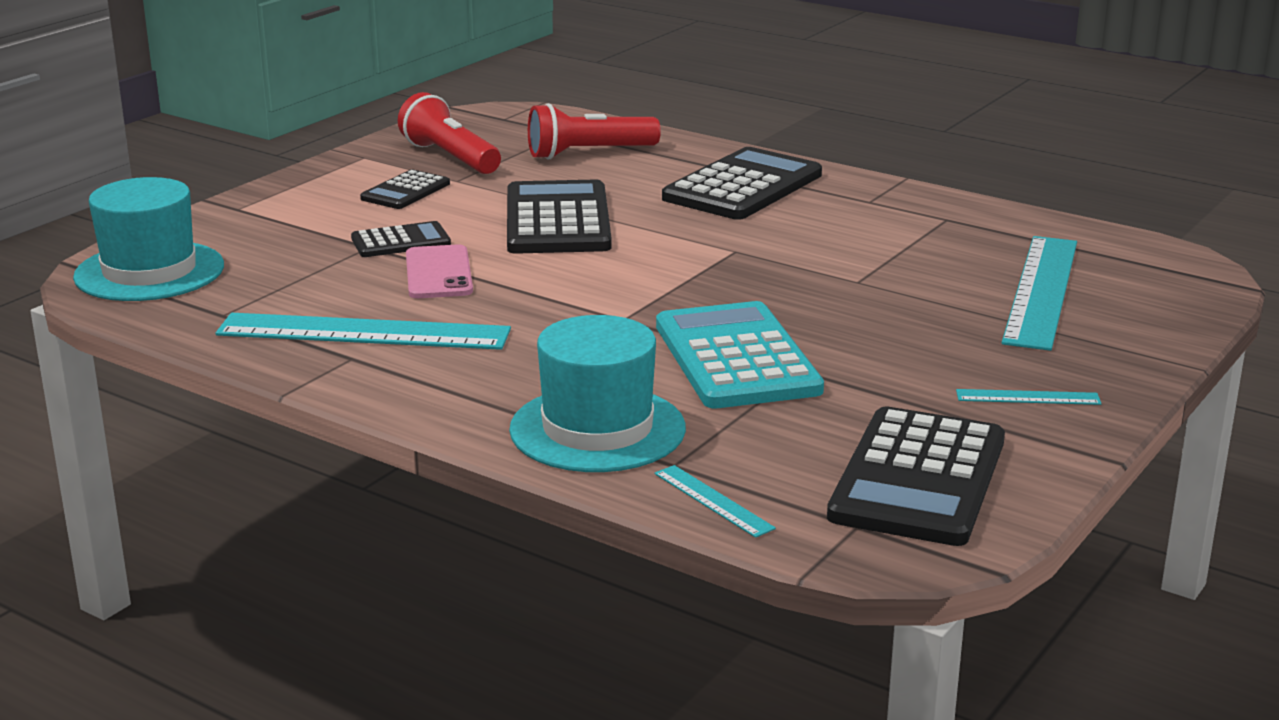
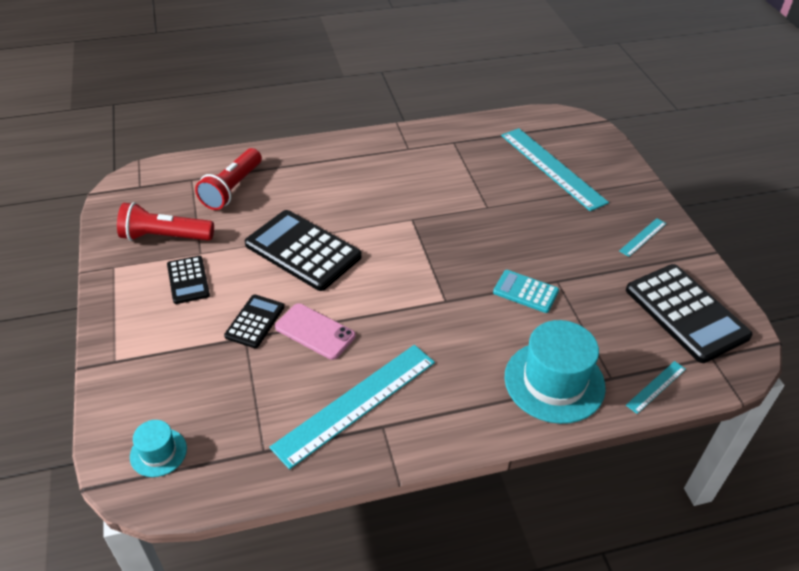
camera: 50 degrees left, 20 degrees up
(149, 271) = (158, 452): turquoise hat -> turquoise hat, size x0.51
(713, 501) = (656, 387): turquoise ruler -> turquoise ruler turned 45 degrees counterclockwise
(736, 358) = (525, 292): turquoise calculator -> turquoise calculator, size x0.53
(742, 186) = (343, 170): black calculator -> none

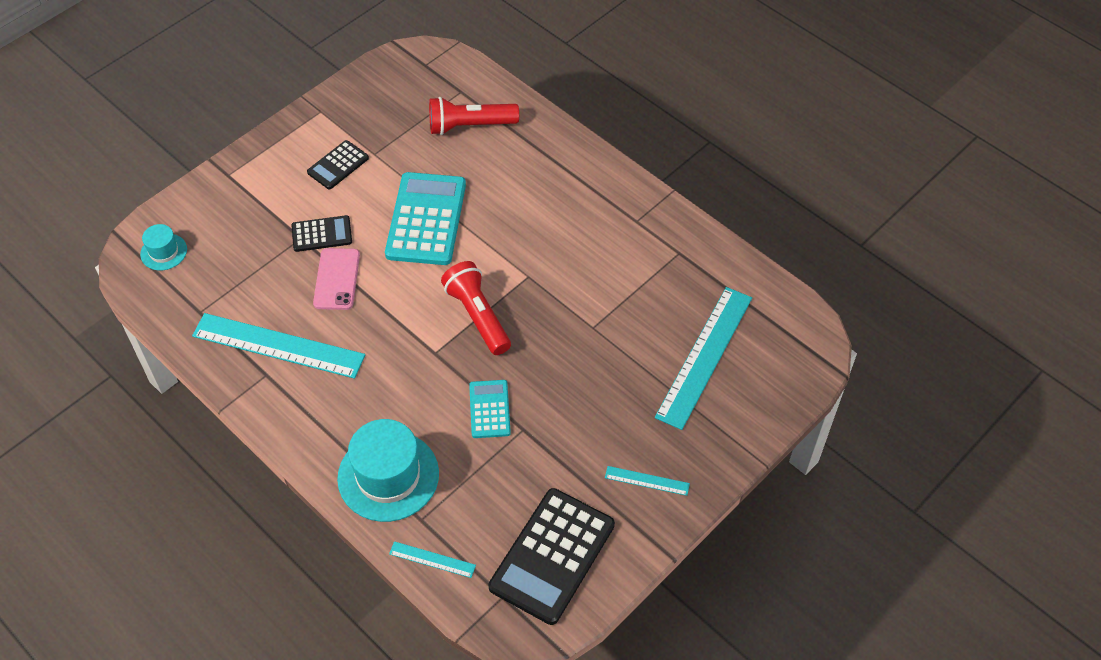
camera: 60 degrees right, 10 degrees up
(165, 237) = (376, 120): red flashlight -> red flashlight (477, 316)
(303, 251) = (426, 219): black calculator -> turquoise calculator

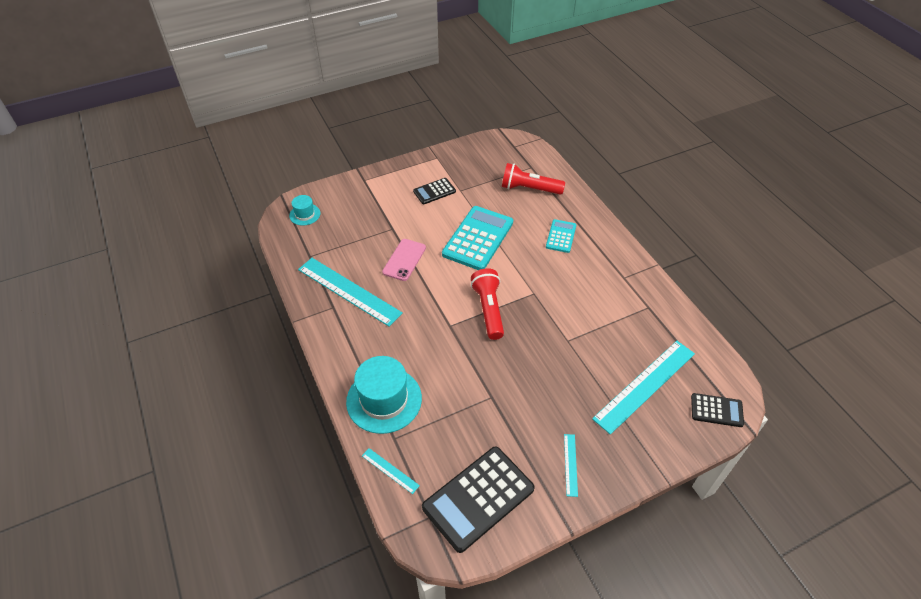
camera: 20 degrees right, 5 degrees down
(322, 234) = (406, 230): black calculator -> black calculator (716, 410)
(489, 409) = (472, 375): turquoise calculator -> turquoise calculator (561, 236)
(647, 481) = (570, 464): turquoise ruler -> turquoise ruler turned 60 degrees clockwise

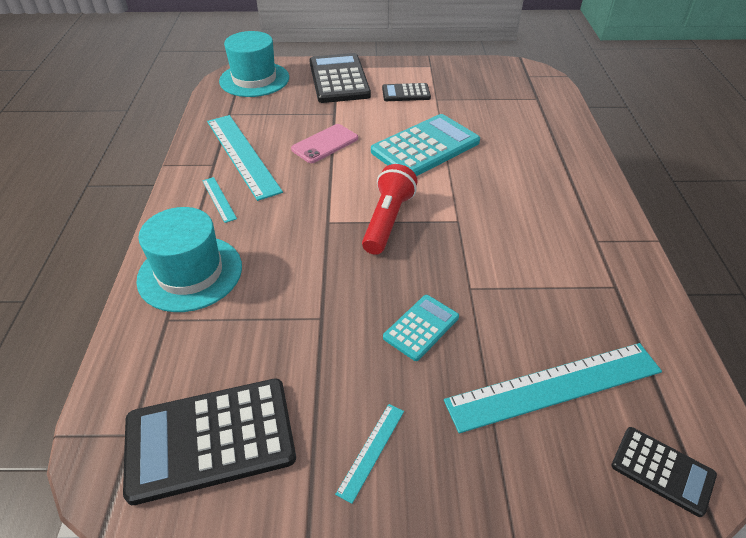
camera: 25 degrees right, 5 degrees down
(305, 214) = (254, 79): turquoise hat -> turquoise hat, size x1.96
(373, 193) = (338, 79): none -> black calculator
(390, 470) = (131, 355): turquoise ruler -> turquoise ruler (219, 199)
(529, 189) = (521, 117): red flashlight -> none
(561, 236) = (533, 172): turquoise calculator -> turquoise calculator (421, 327)

